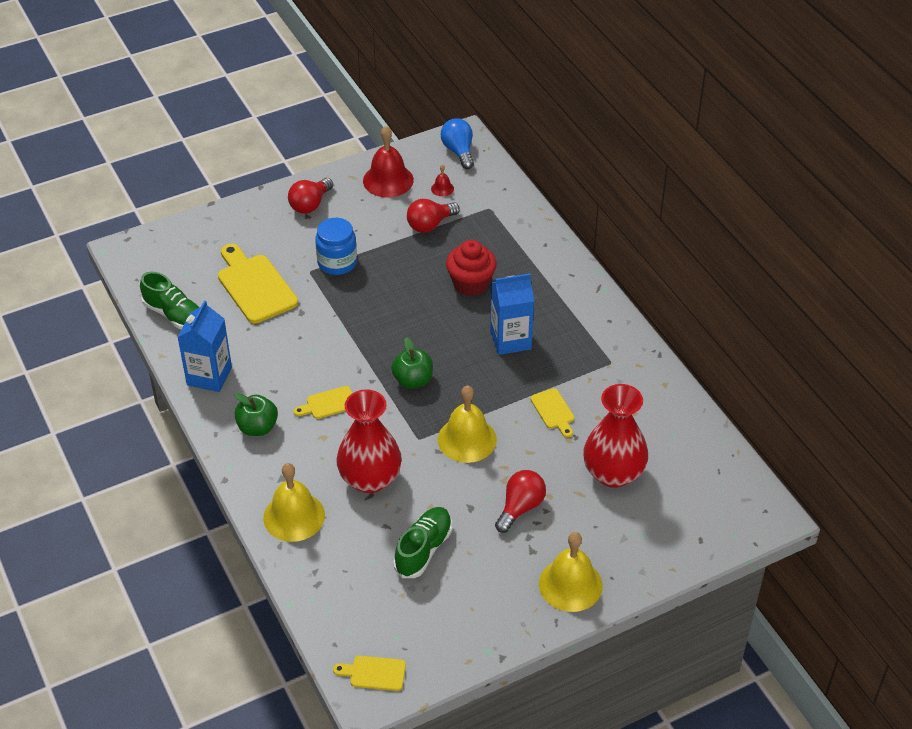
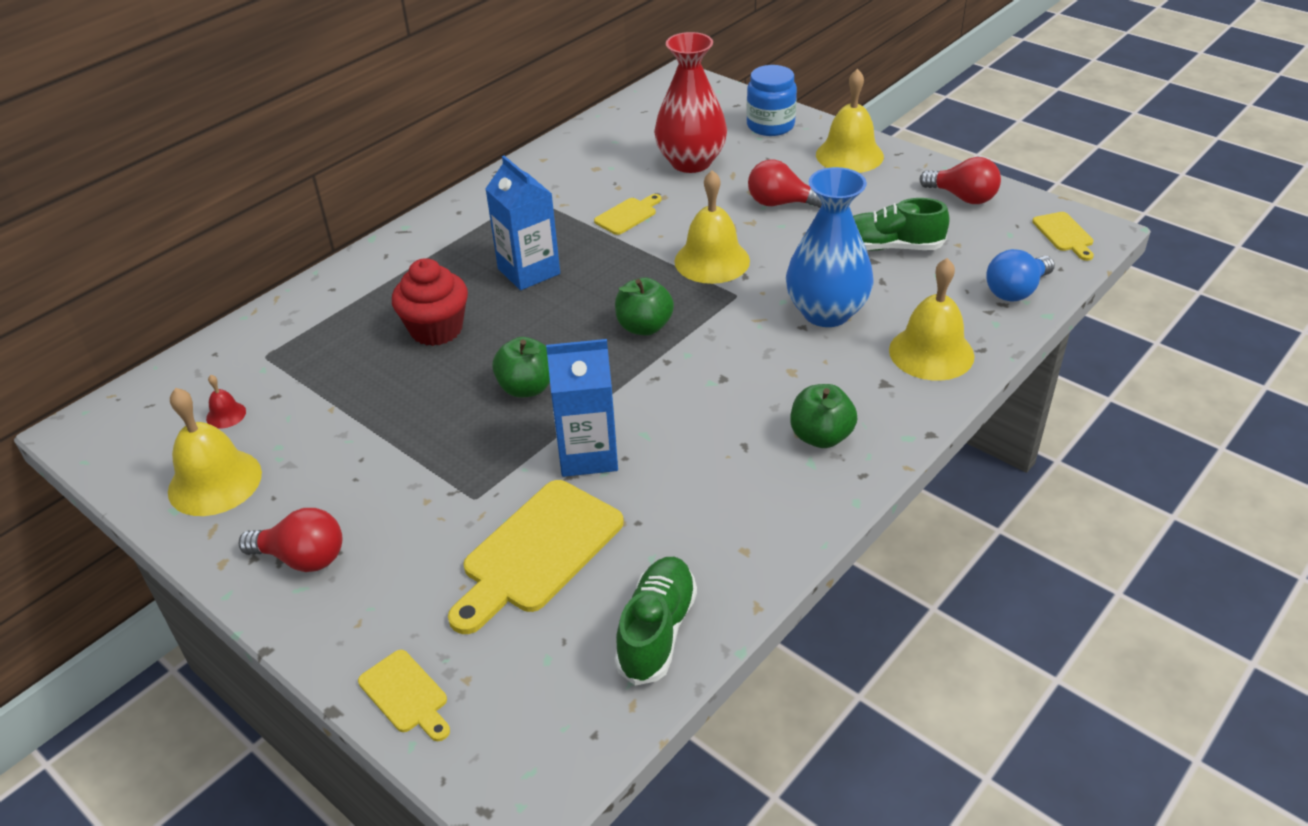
camera: 110 degrees left, 5 degrees down
(209, 376) = (762, 527): blue carton -> blue carton (588, 454)
(328, 404) = (732, 385): yellow cutting board -> yellow cutting board (406, 694)
(337, 262) = (442, 473): blue jar -> blue jar (770, 125)
(370, 479) = (826, 312): red vase -> blue vase
(387, 311) = (526, 388): none -> green apple
(388, 180) = (215, 482): red bell -> yellow bell
(430, 225) = (319, 402): red light bulb -> red light bulb (963, 197)
(458, 151) = (123, 424): blue light bulb -> blue light bulb (1016, 291)

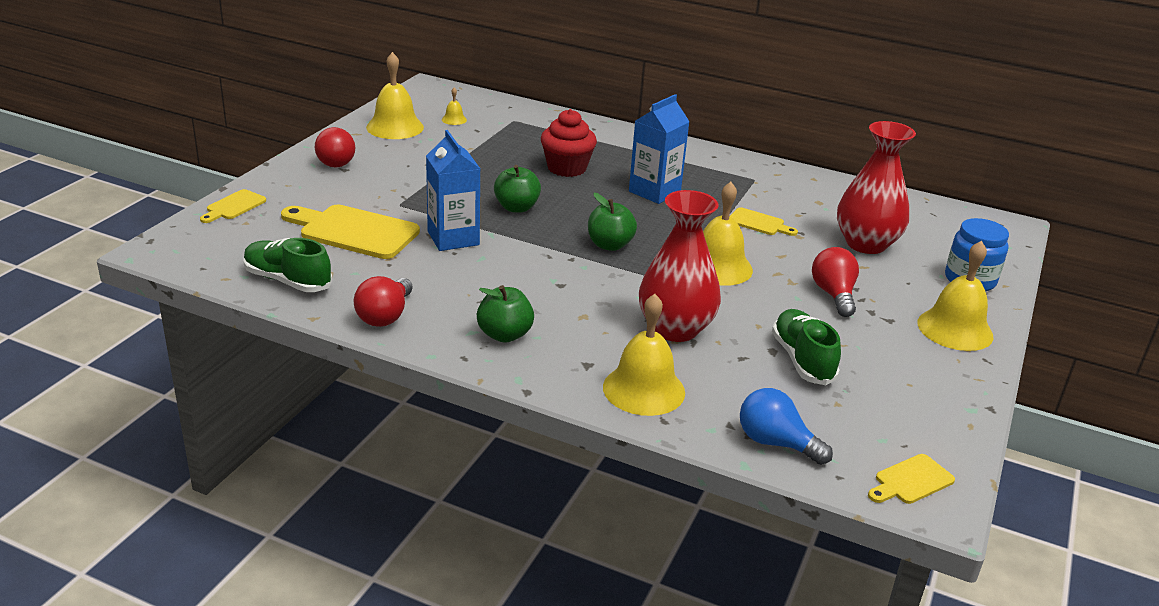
camera: 70 degrees right, 10 degrees down
(226, 415) = (454, 119): red bell -> yellow bell
(657, 631) = (287, 281): green shoe -> green shoe turned 150 degrees counterclockwise
(826, 312) = (675, 329): blue vase -> red vase
(963, 197) = (931, 405): red light bulb -> red light bulb (385, 316)

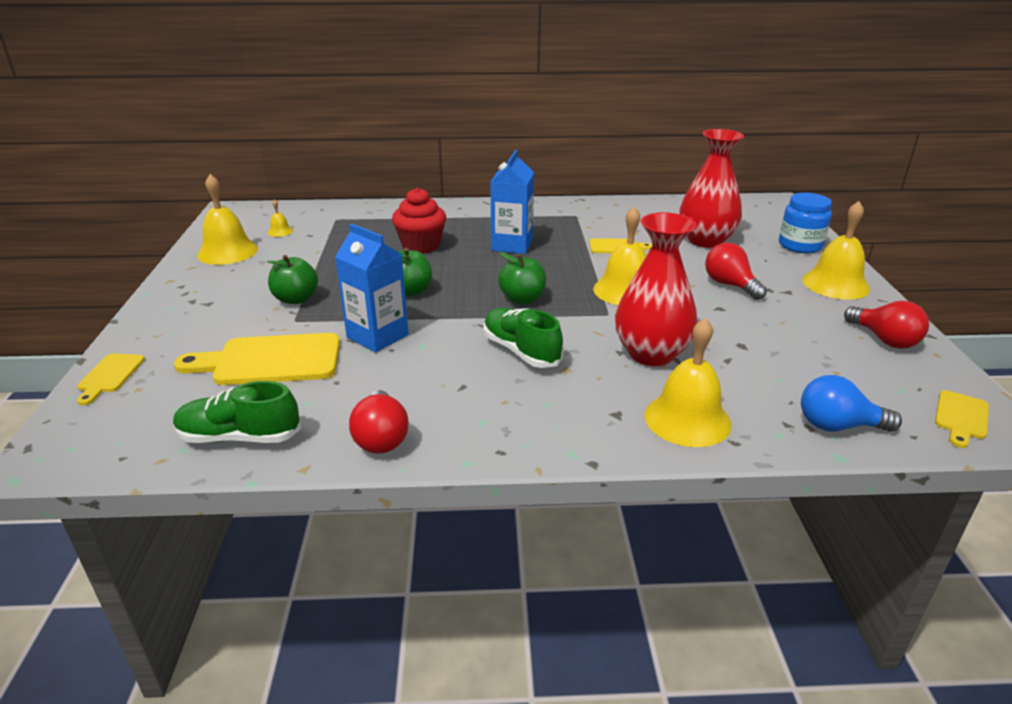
camera: 25 degrees left, 0 degrees up
(337, 161) = (193, 297): red light bulb -> red light bulb (884, 340)
(505, 335) = (516, 413): green apple -> green apple (296, 299)
(802, 360) = (771, 345): green shoe -> green shoe (521, 351)

